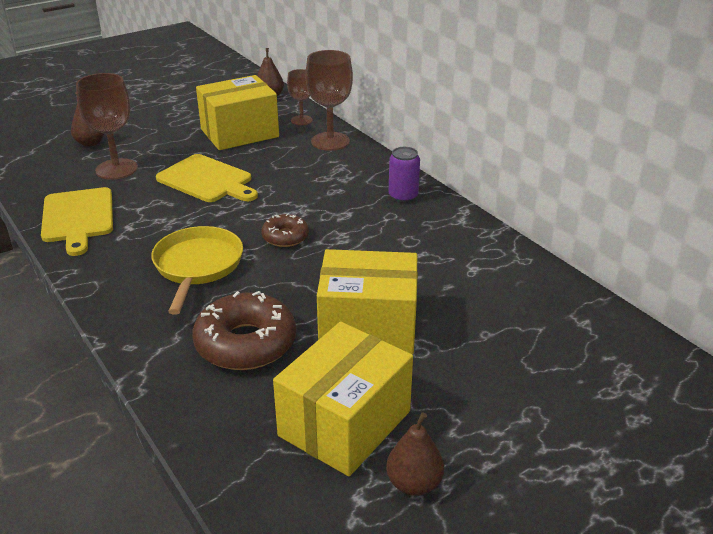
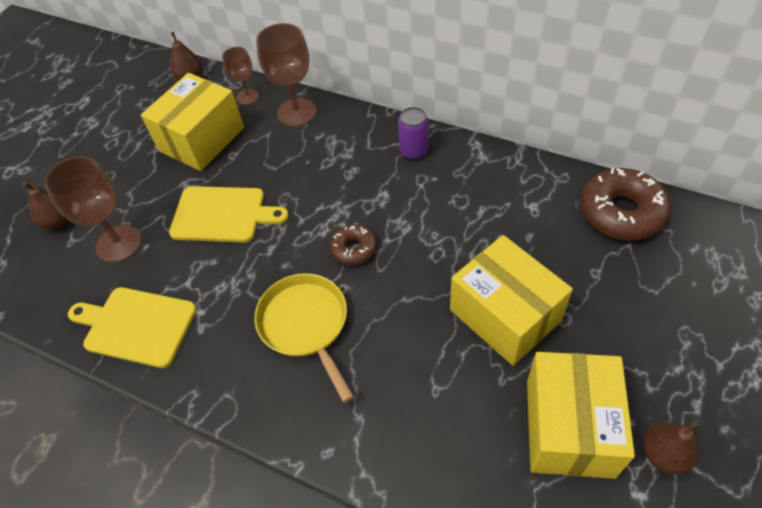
camera: 25 degrees left, 20 degrees up
(78, 218) = (136, 326): yellow cutting board -> yellow cutting board turned 150 degrees clockwise
(246, 343) = (423, 389): brown donut -> brown donut (621, 212)
(368, 327) = (504, 315): yellow box -> yellow box turned 75 degrees clockwise

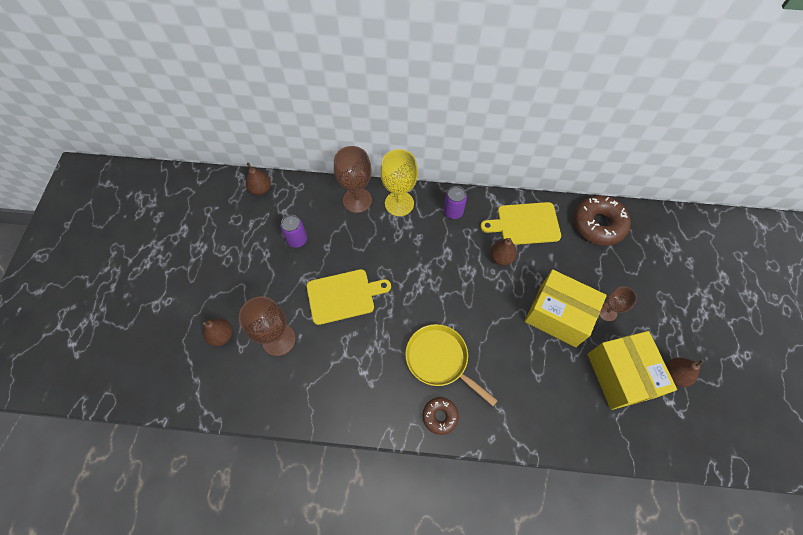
camera: 25 degrees left, 10 degrees up
(136, 326) = (325, 396): yellow cutting board -> yellow cutting board (525, 224)
(202, 139) = (297, 239): yellow box -> purple can
(247, 97) = (314, 195): brown goblet -> brown goblet (607, 312)
(347, 127) = (399, 203): none -> yellow goblet
(354, 249) = (446, 296): brown donut -> brown donut (440, 416)
(454, 220) = (501, 257): none -> brown pear

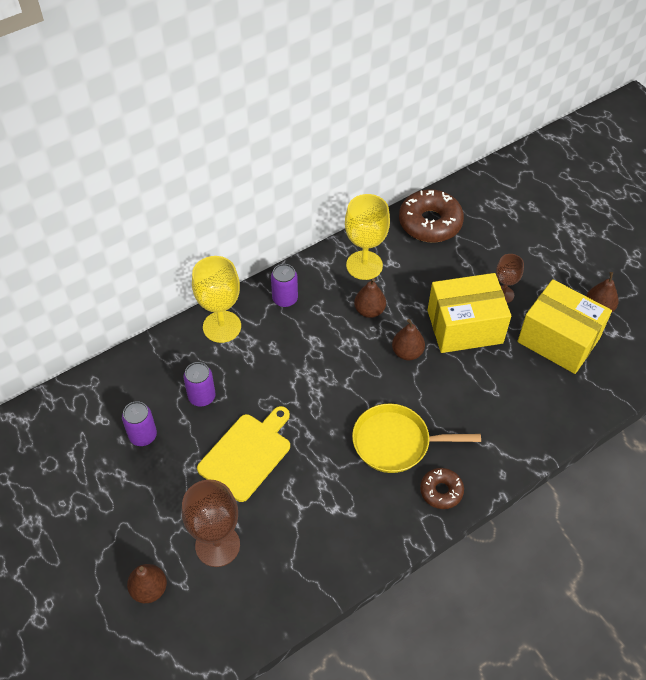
camera: 40 degrees left, 10 degrees down
(261, 189) = (49, 413): brown pear -> brown pear (407, 352)
(349, 240) = (202, 396): none -> purple can
(357, 200) = (173, 353): brown goblet -> none
(525, 224) = (364, 265): yellow cutting board -> yellow goblet

